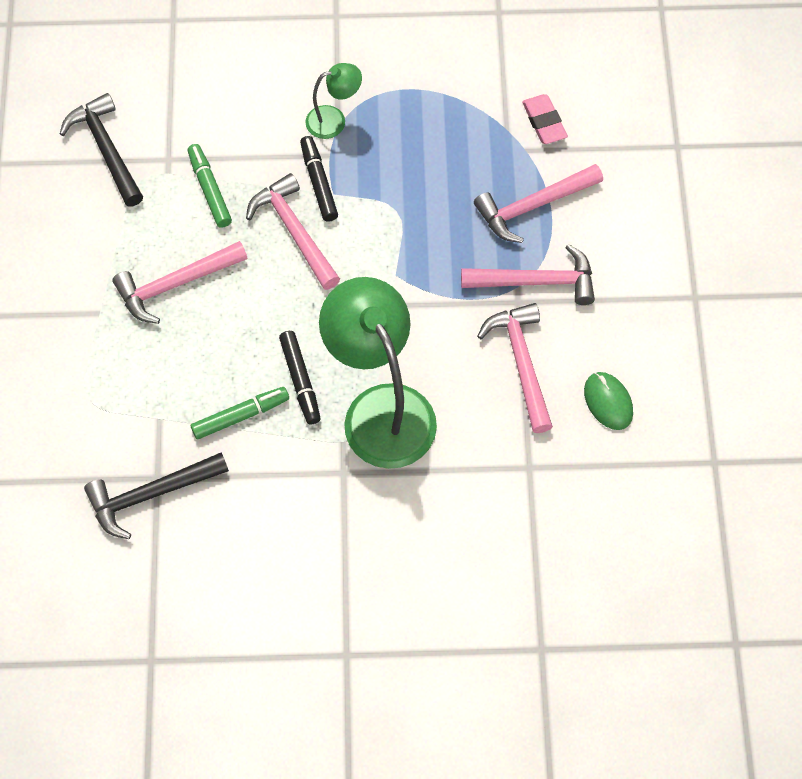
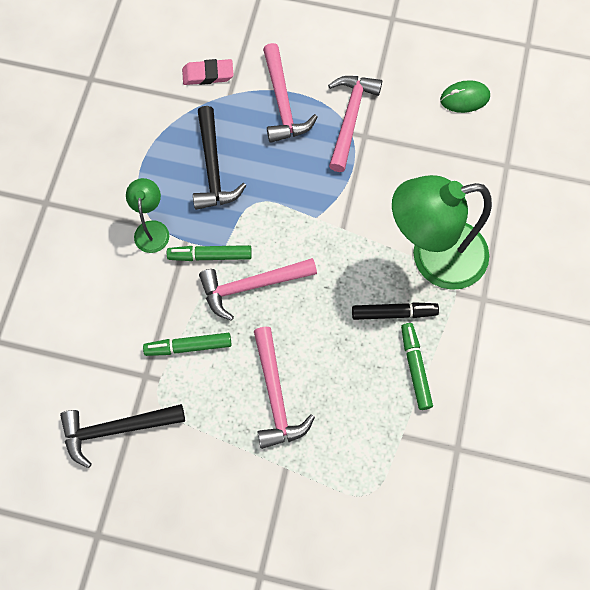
camera: 75 degrees left, 5 degrees up
(151, 495) = (472, 457): black hammer -> black hammer (213, 168)
(318, 183) = (210, 256): black marker -> green marker
(521, 363) = (418, 147): pink hammer -> none

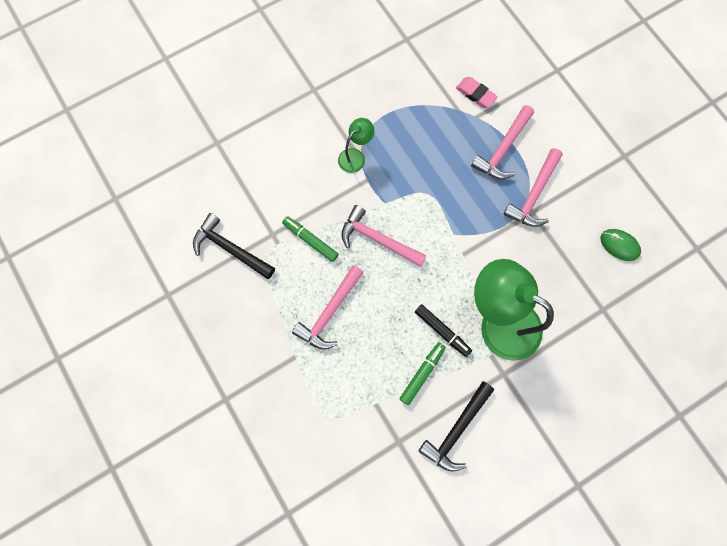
camera: 45 degrees right, 5 degrees up
(210, 256) = (372, 201): green marker -> none
(213, 168) = (424, 152): black hammer -> black hammer (457, 430)
(350, 118) = (534, 194): pink hammer -> pink hammer turned 150 degrees clockwise

